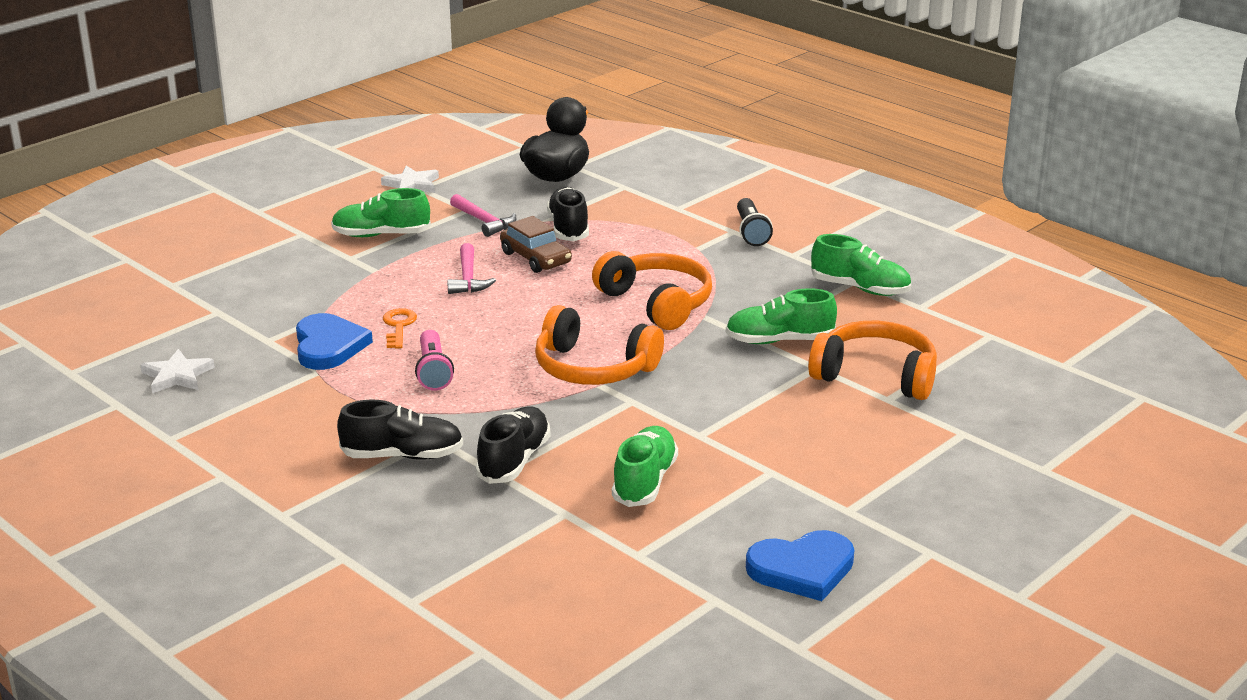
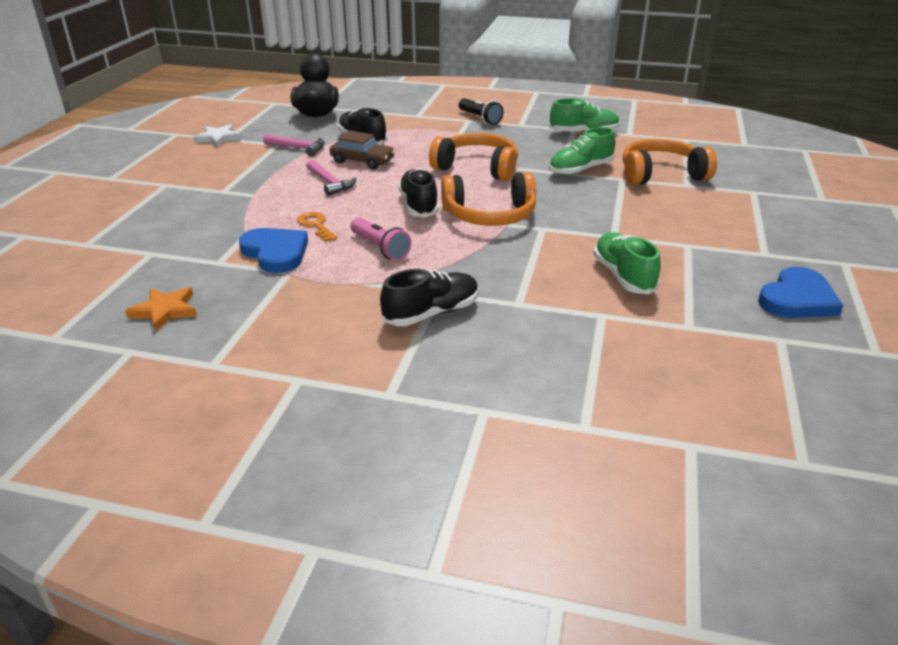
camera: 30 degrees left, 5 degrees up
(177, 376) = (165, 311): white star -> orange star
(381, 235) = (231, 172): green shoe -> none
(514, 461) = (518, 290): black shoe -> black shoe (419, 205)

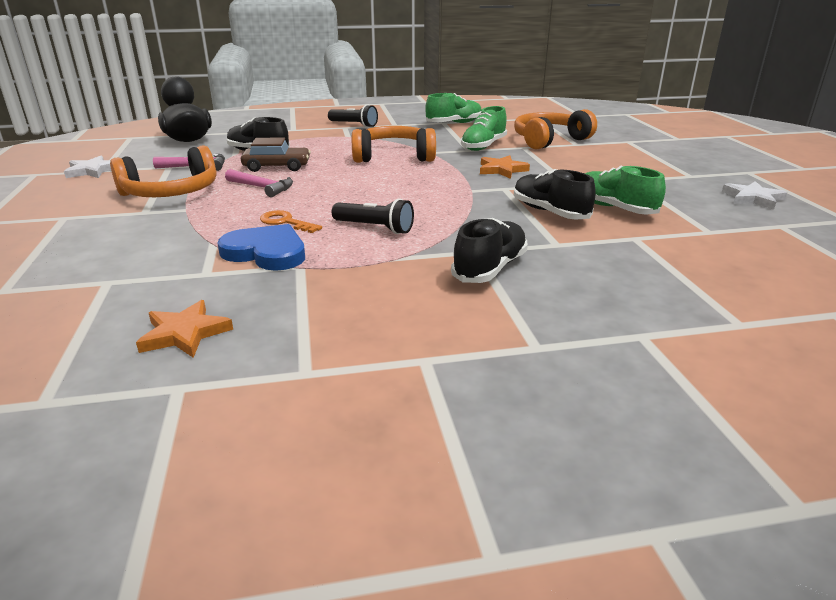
camera: 25 degrees left, 5 degrees down
(380, 248) = (375, 228): pink flashlight -> black flashlight
(419, 205) = (373, 190): black shoe -> black shoe (549, 212)
(490, 215) = (448, 187): orange headphones -> orange headphones (172, 192)
(565, 205) = (502, 170): none -> orange star
(797, 299) = (753, 198): blue heart -> white star

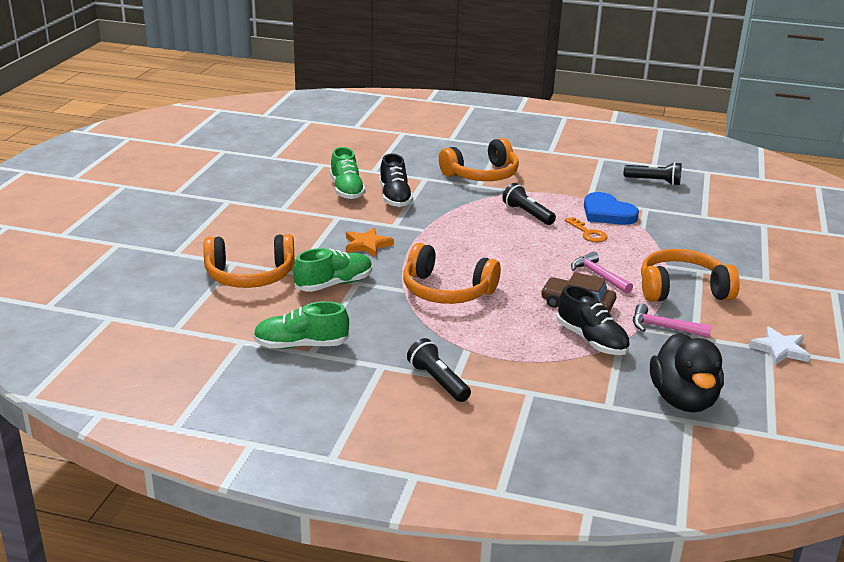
camera: 155 degrees left, 0 degrees up
(185, 333) = (654, 181): orange star -> black flashlight
(490, 269) = (482, 175): black shoe -> orange headphones
(753, 198) = (238, 174): white star -> none

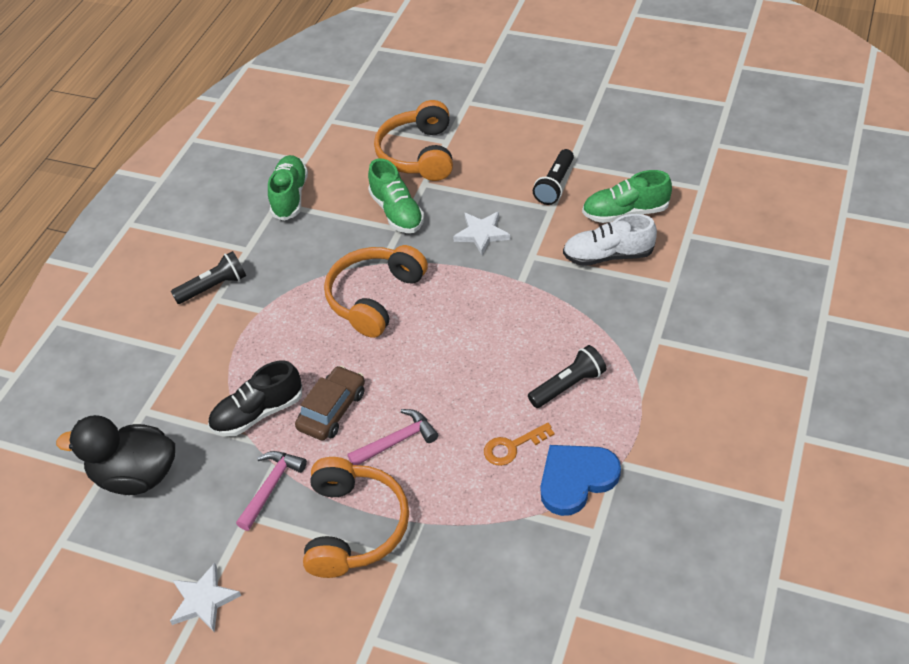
camera: 100 degrees right, 20 degrees up
(367, 245) = (481, 234): orange star -> white star
(395, 197) = (608, 255): black shoe -> white shoe
(482, 175) = (692, 345): orange headphones -> none
(654, 181) = (699, 565): black flashlight -> black flashlight (555, 185)

